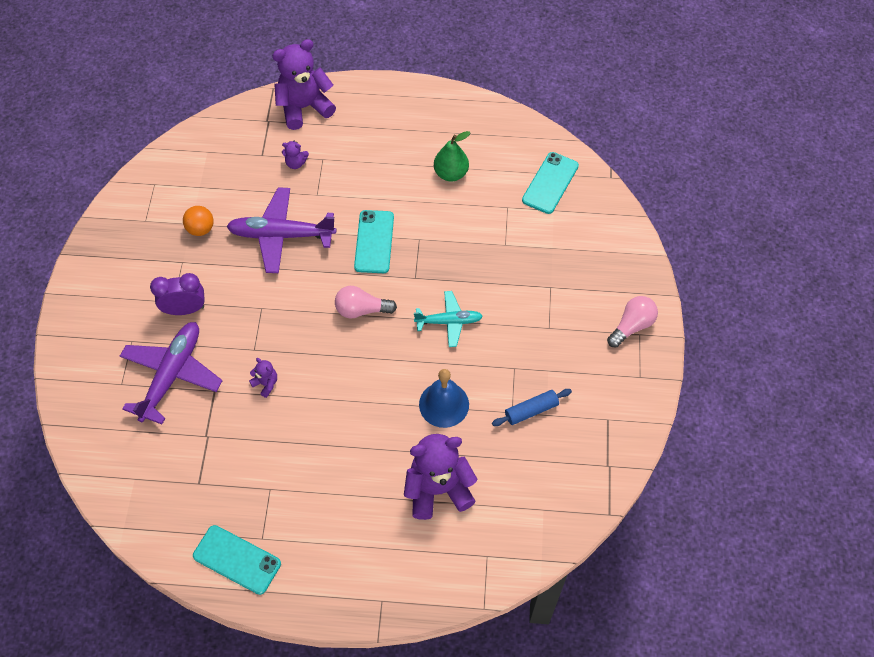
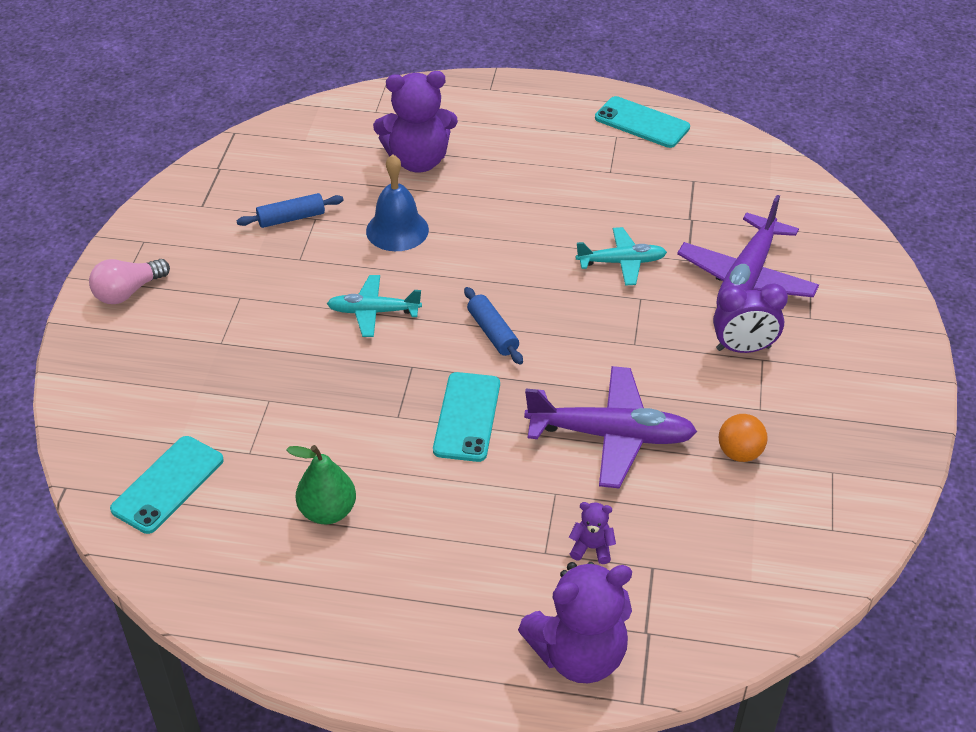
camera: 175 degrees left, 15 degrees down
(266, 384) = (621, 262): purple teddy bear -> turquoise plane
(361, 310) = (492, 333): pink light bulb -> blue rolling pin

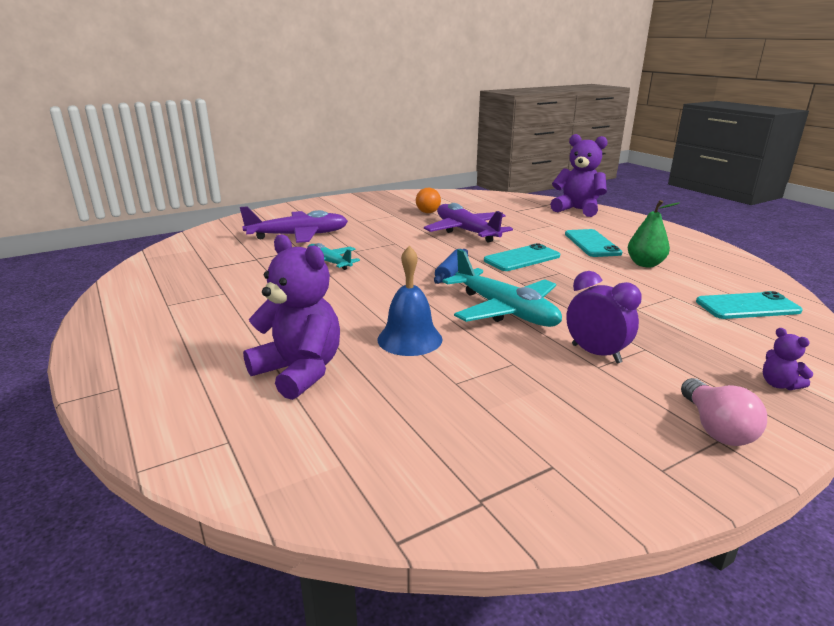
camera: 130 degrees left, 20 degrees down
(128, 292) = (715, 428): pink light bulb -> pink light bulb turned 75 degrees clockwise
(291, 218) = (476, 395): blue rolling pin -> none
(373, 312) = (505, 310): turquoise plane -> turquoise plane, size x1.66
(591, 548) = (531, 219): purple teddy bear -> purple teddy bear (779, 384)
(642, 123) = (136, 301): turquoise phone -> turquoise phone (592, 243)
(743, 348) = (358, 225): purple clock -> purple clock (596, 353)

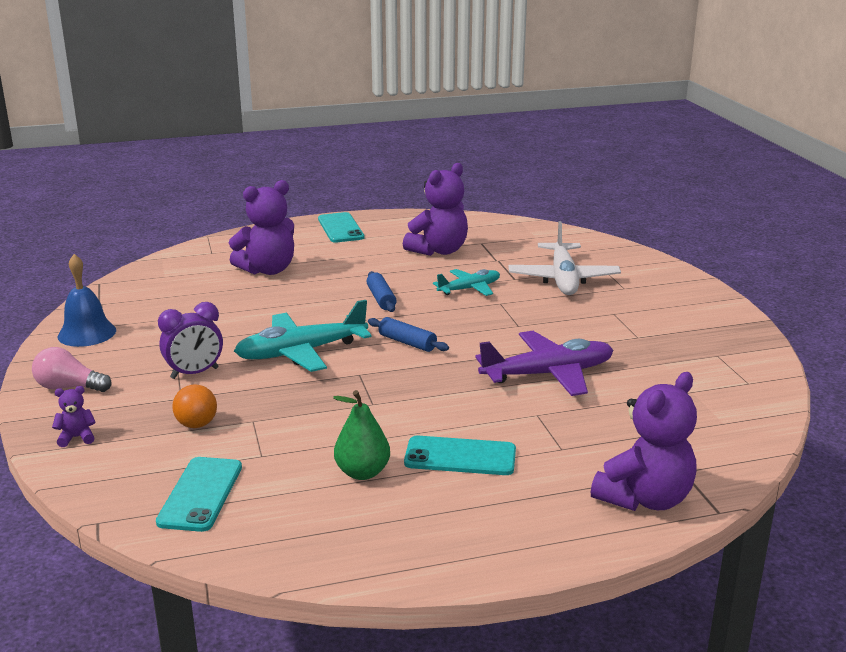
camera: 105 degrees right, 0 degrees up
(230, 283) = (439, 251): none -> purple teddy bear
(298, 236) = (563, 279): purple plane -> white plane
(366, 293) = (381, 299): none -> blue rolling pin
(409, 339) = (282, 307): blue bell -> blue bell (87, 333)
(428, 212) = (647, 361): orange ball -> orange ball (196, 424)
(522, 258) = (429, 390): turquoise phone -> turquoise phone (340, 228)

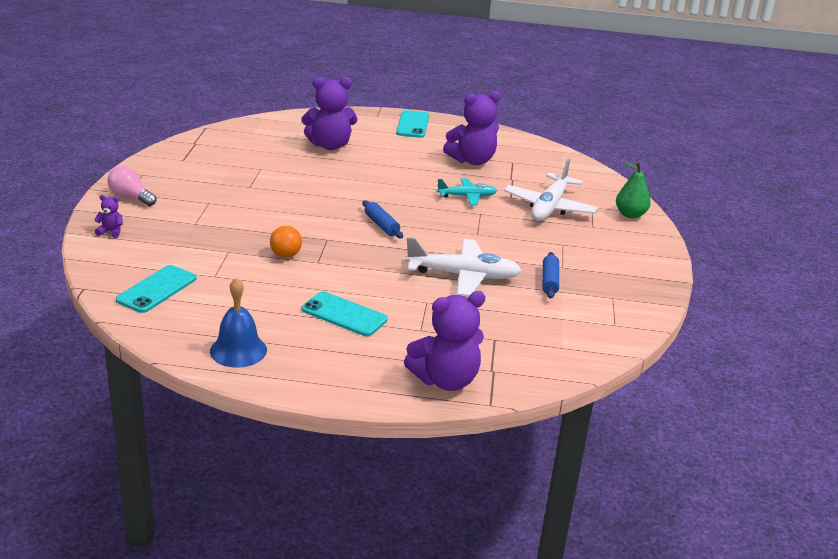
camera: 20 degrees right, 5 degrees up
(87, 333) = (170, 162): blue bell -> blue bell (238, 350)
(194, 373) = (217, 209): purple clock -> none
(196, 424) = (190, 244): orange ball -> orange ball (285, 255)
(301, 352) = (300, 213): turquoise plane -> none
(362, 472) = (269, 306): green pear -> green pear (630, 214)
(381, 299) = (392, 188): blue rolling pin -> blue rolling pin (549, 281)
(548, 374) = (463, 276): purple plane -> white plane

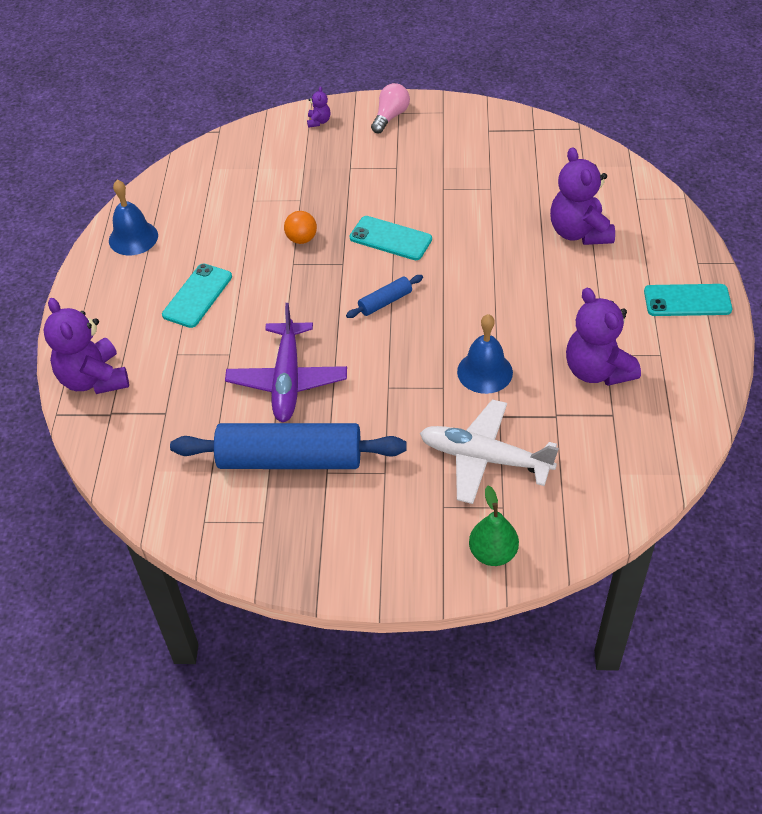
camera: 90 degrees right, 20 degrees up
(156, 289) = (224, 171): turquoise phone -> turquoise phone (390, 238)
(463, 276) = (287, 380): white plane -> purple plane
(467, 197) = (485, 372): turquoise plane -> blue bell
(549, 281) = (290, 459): blue rolling pin -> blue rolling pin, size x2.28

